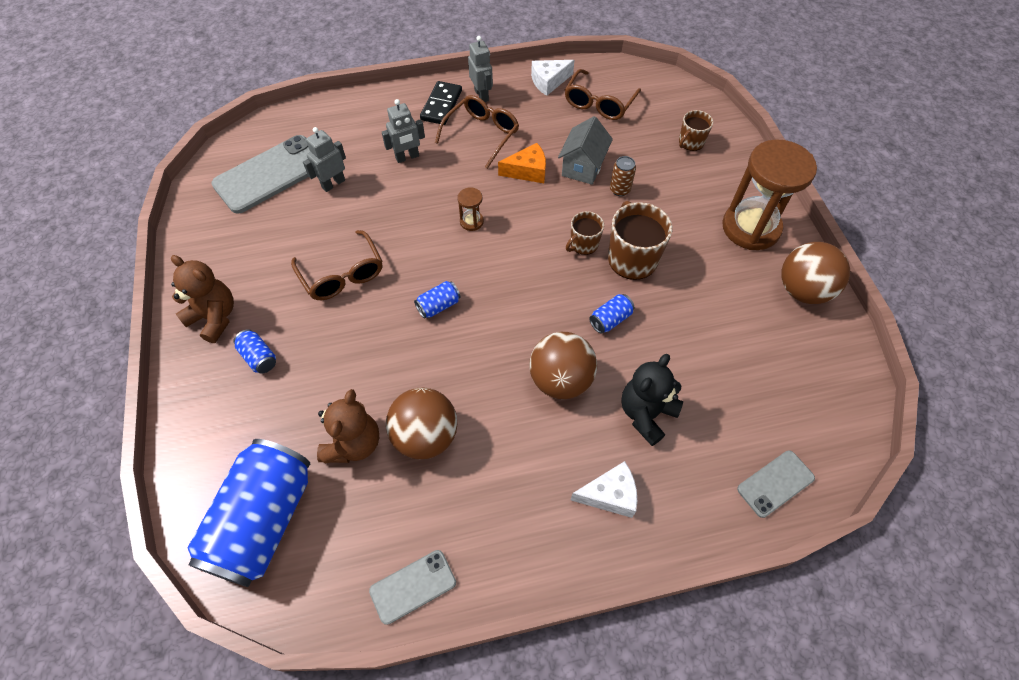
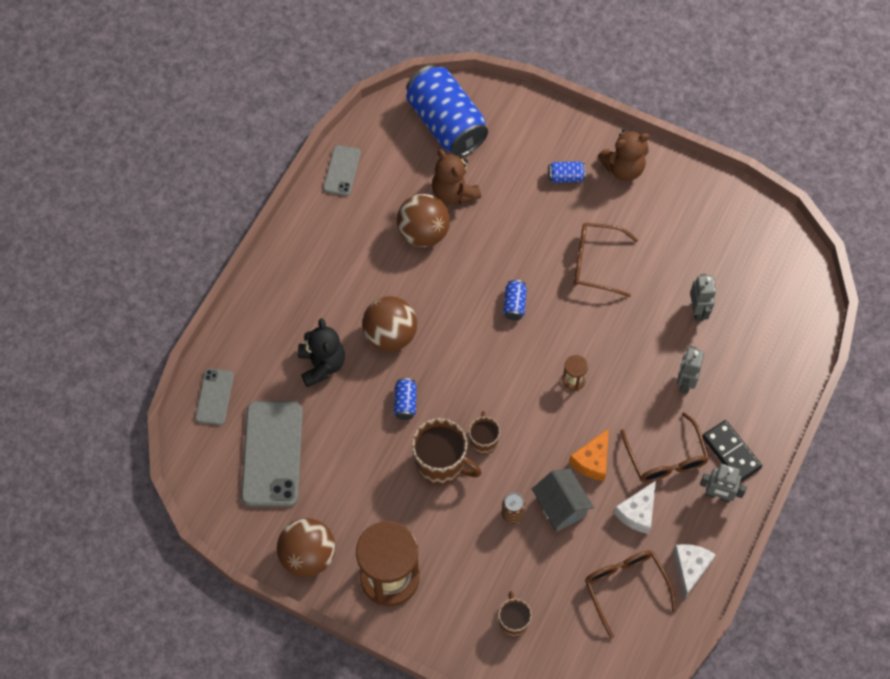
camera: 130 degrees right, 5 degrees up
(270, 174) = (746, 273): grey phone -> grey phone (272, 454)
(609, 495) = (295, 302): white cheese -> white cheese (637, 512)

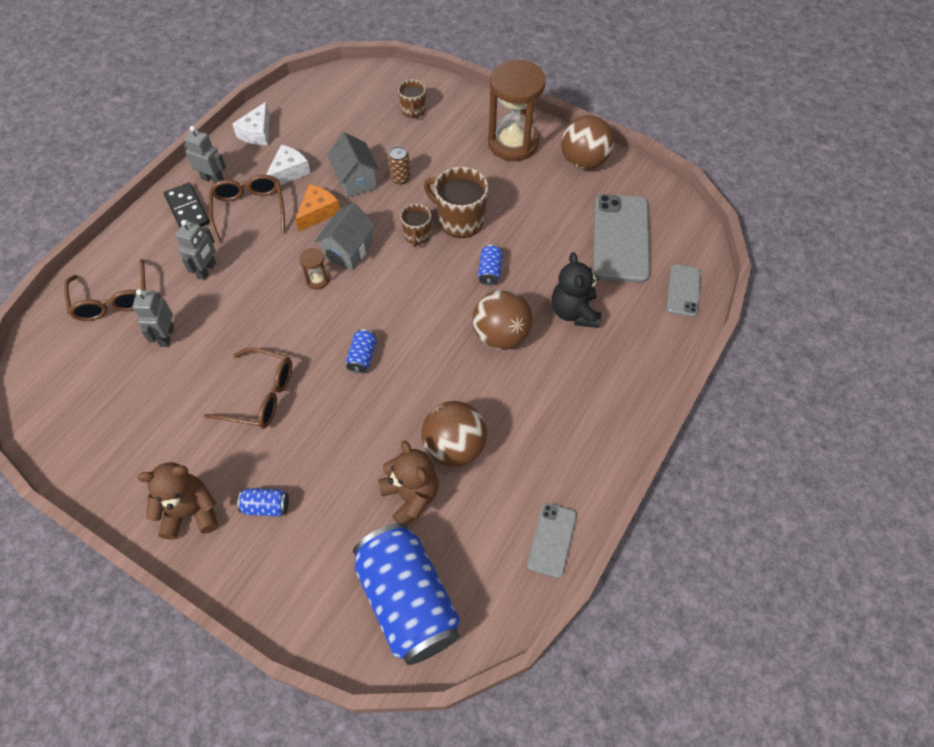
camera: 175 degrees left, 5 degrees down
(550, 416) = (348, 250): none -> grey house
(625, 587) = (316, 124): brown glasses -> brown glasses (112, 300)

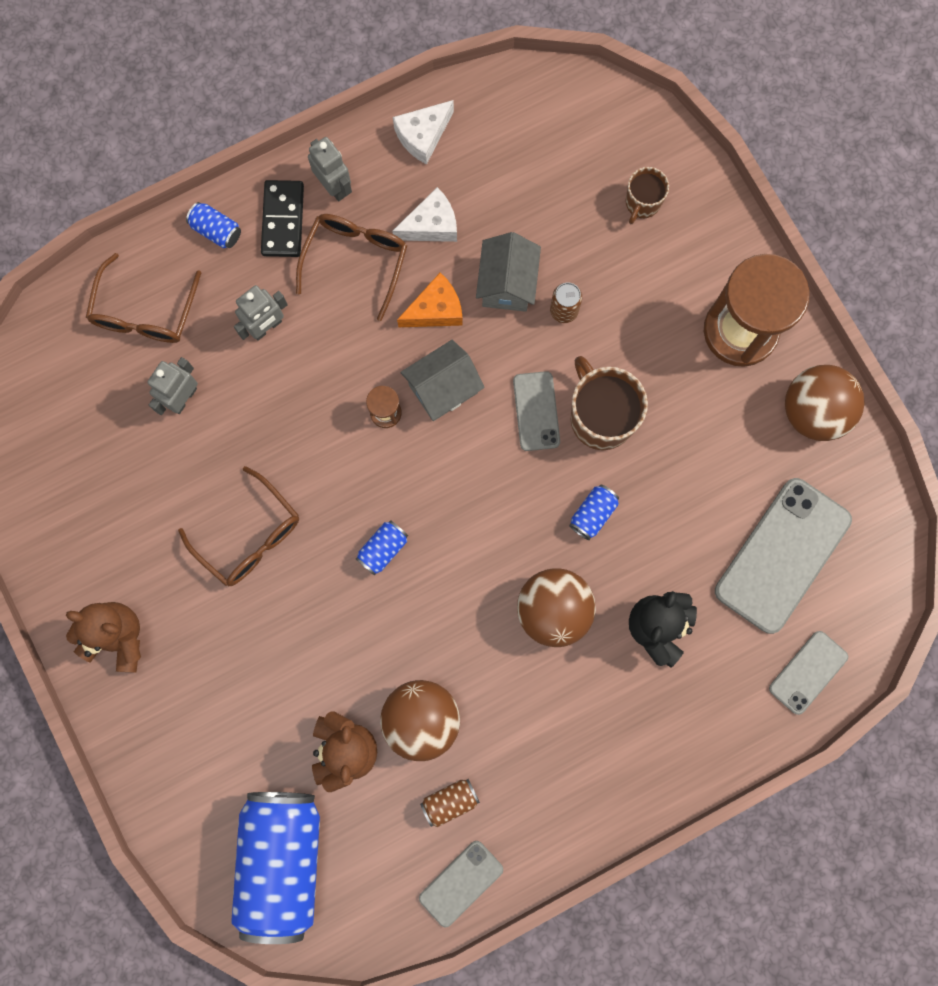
camera: 30 degrees right, 20 degrees up
(266, 506) = (194, 675): blue can -> blue can (216, 230)
(417, 235) = (536, 411): brown mug -> grey phone
(508, 489) = (450, 801): none -> brown can

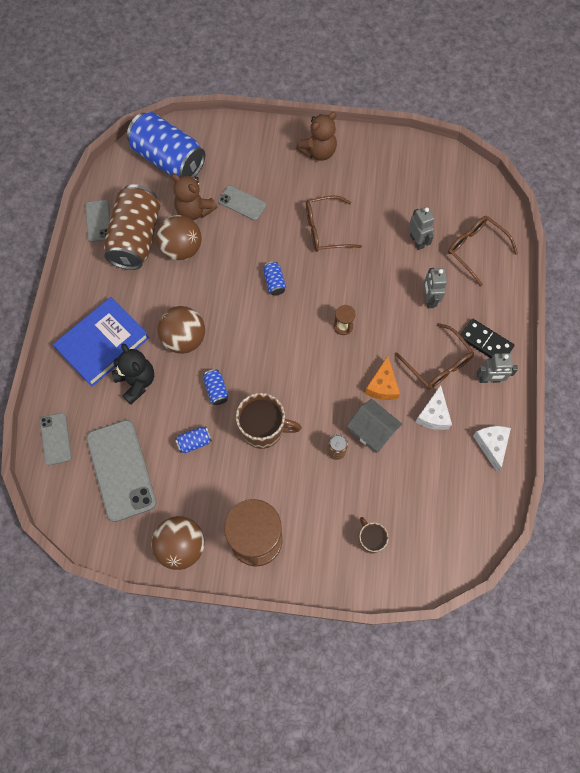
camera: 125 degrees right, 10 degrees down
(216, 230) = (500, 307): blue can -> blue can (194, 442)
(443, 389) = (336, 361): grey house -> none
(450, 801) = (136, 238): brown can -> brown can, size x2.50
(536, 411) = (290, 399): grey phone -> grey phone (242, 203)
(639, 717) = (103, 343): none -> blue book

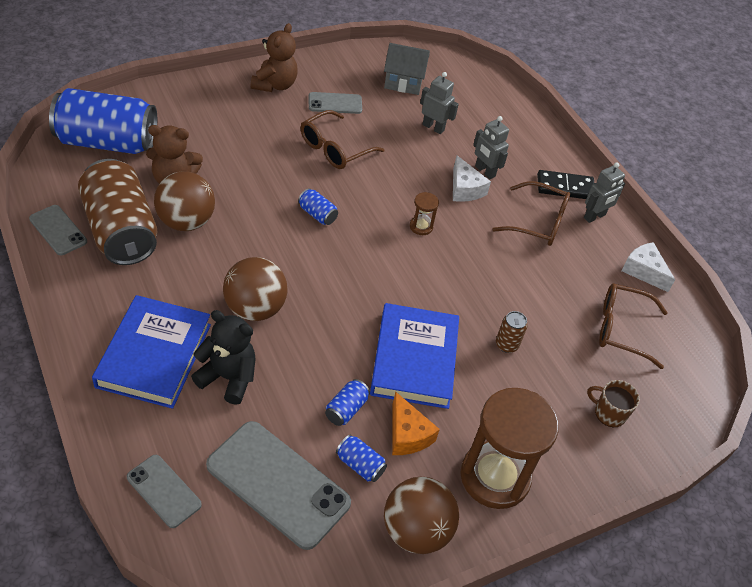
camera: 40 degrees left, 20 degrees down
(216, 390) = (331, 344): blue can -> blue can (360, 465)
(242, 203) = (225, 155): grey phone -> grey phone (335, 103)
(263, 429) = (414, 359): brown mug -> blue book
(372, 431) = (527, 310): grey house -> grey house (403, 83)
(382, 385) = (502, 263): orange cheese -> orange cheese (407, 434)
(433, 414) = (571, 268): white cheese -> white cheese (464, 189)
(475, 250) = (492, 116): brown glasses -> brown glasses (621, 329)

